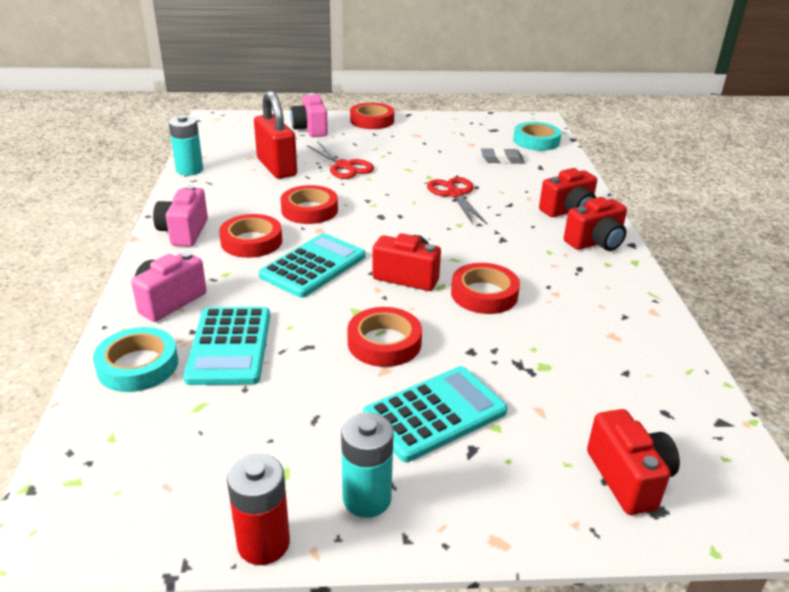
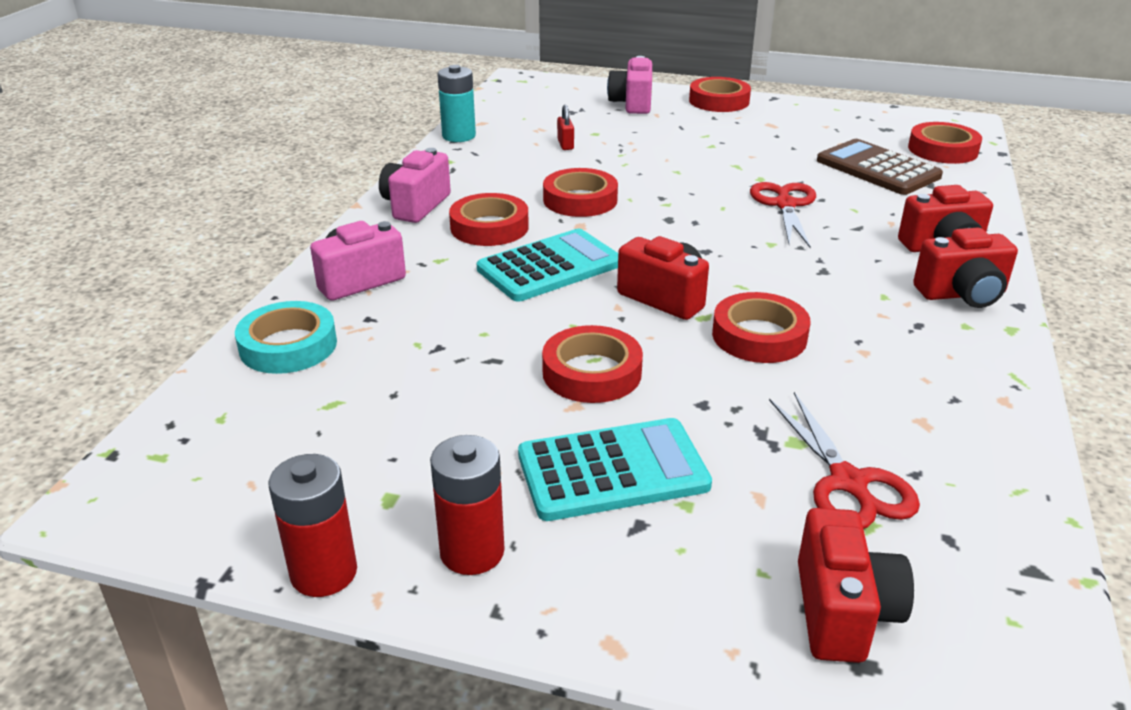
camera: 20 degrees right, 0 degrees up
(230, 346) = (401, 343): turquoise calculator -> none
(276, 167) = (565, 144): red padlock -> red padlock, size x0.40
(344, 166) = (653, 153): red scissors -> red scissors (848, 483)
(367, 498) = (472, 552): turquoise battery -> red battery
(502, 160) = (877, 169): grey eraser -> brown calculator
(536, 141) = (942, 150): turquoise tape -> red tape

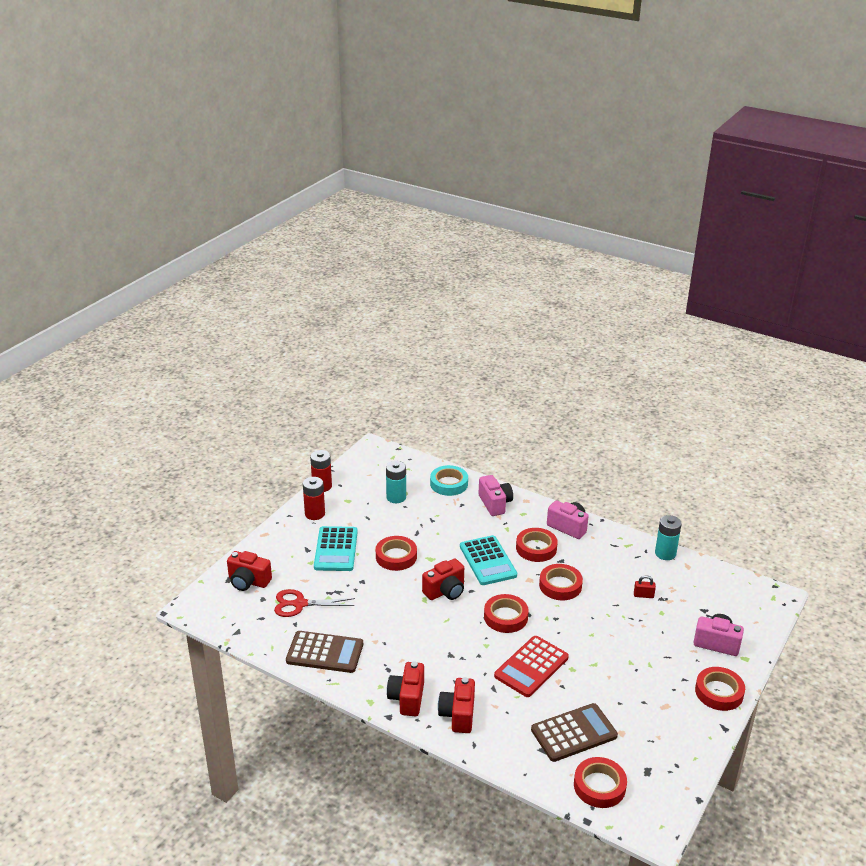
camera: 105 degrees right, 0 degrees up
(358, 414) = (396, 497): none -> turquoise battery
(759, 336) = (401, 612): red tape -> red tape (505, 617)
(785, 205) = (531, 667): red scissors -> red calculator
(955, 407) = (325, 652): none -> brown calculator

